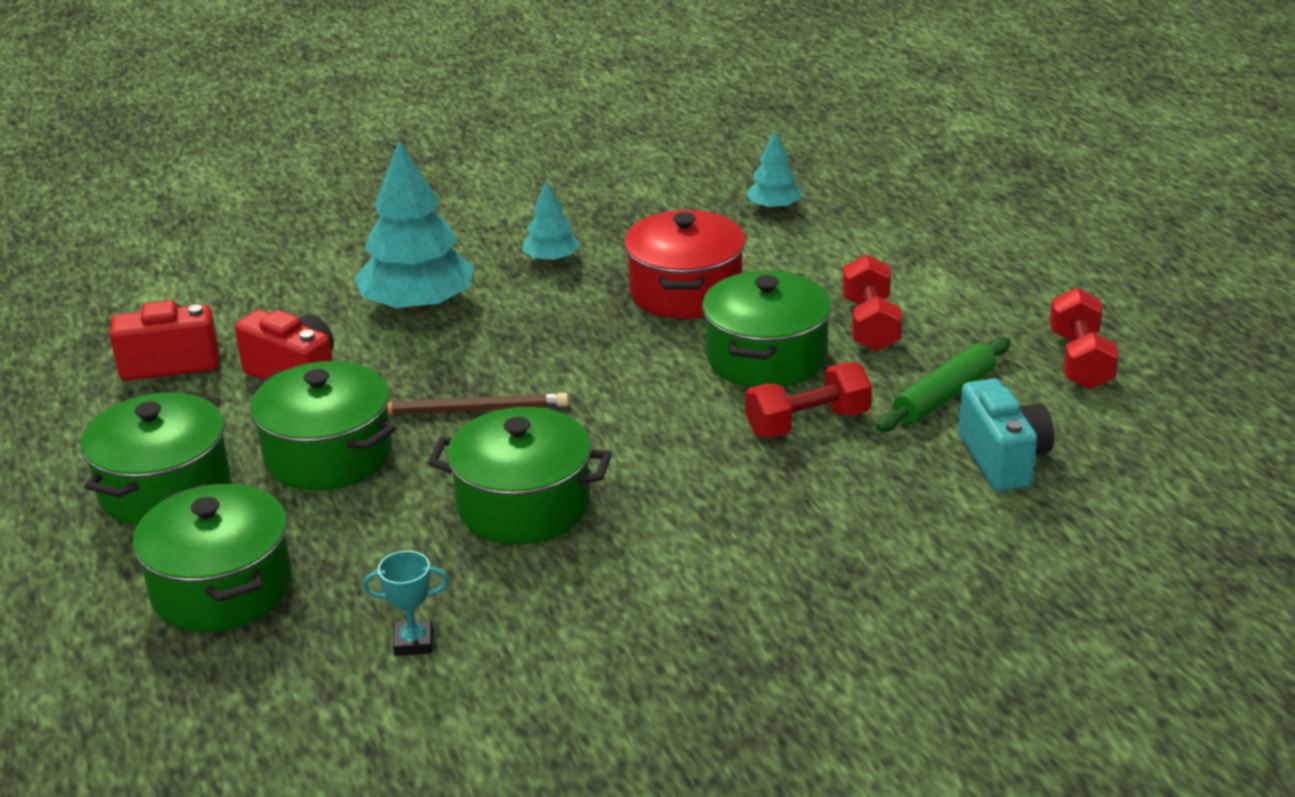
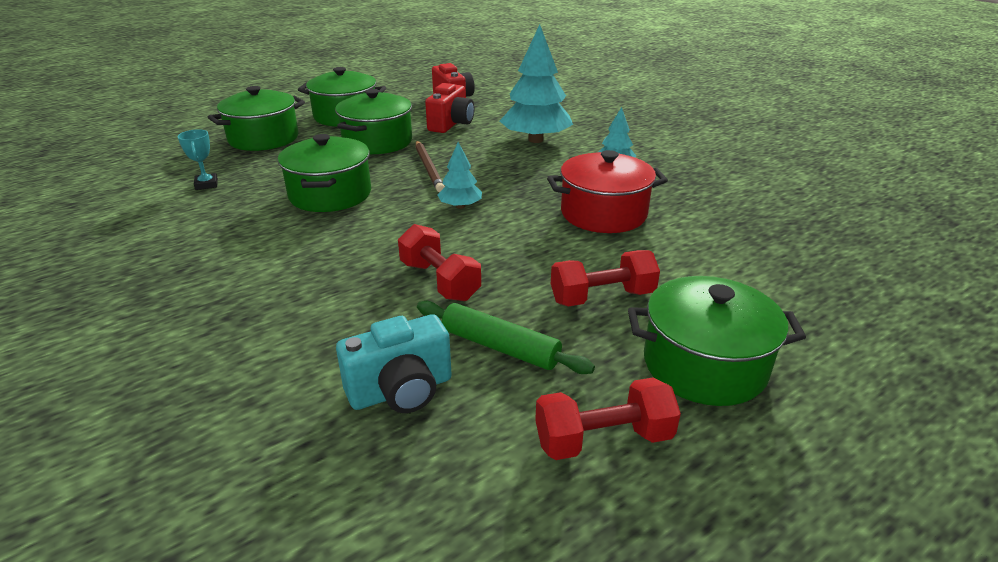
camera: 75 degrees right, 0 degrees up
(766, 358) = (527, 254): green pot -> green pot (704, 365)
(774, 207) = (763, 234): turquoise tree -> turquoise tree (460, 206)

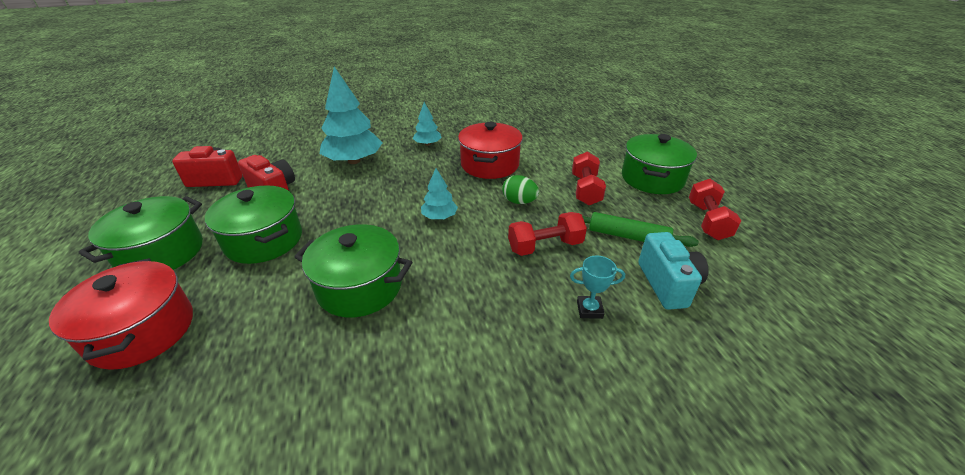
camera: 70 degrees left, 5 degrees up
(206, 184) = (237, 397): turquoise trophy -> turquoise trophy (589, 309)
(264, 138) = (142, 331): green pot -> red pot
(429, 168) = (356, 219): brown pencil -> none
(500, 347) = (627, 236): green rolling pin -> green rolling pin turned 60 degrees clockwise
(528, 249) = (519, 202): none -> green egg

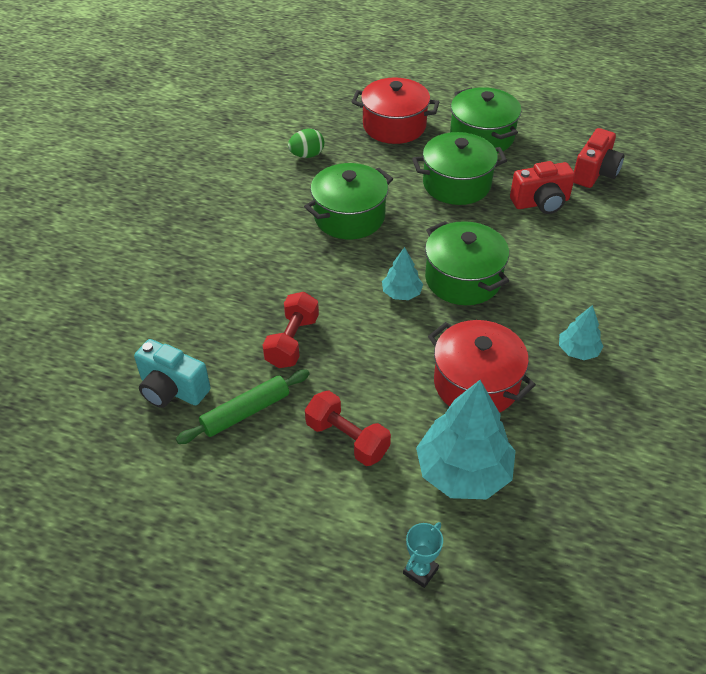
camera: 125 degrees right, 10 degrees up
(354, 161) = (573, 271): turquoise tree -> turquoise tree (463, 471)
(519, 202) = (376, 365): green egg -> green egg (307, 155)
(589, 309) = (204, 322): turquoise trophy -> turquoise trophy (420, 571)
(652, 178) = (309, 532): green pot -> green pot (463, 279)
(707, 221) = (196, 506): red dumbbell -> none

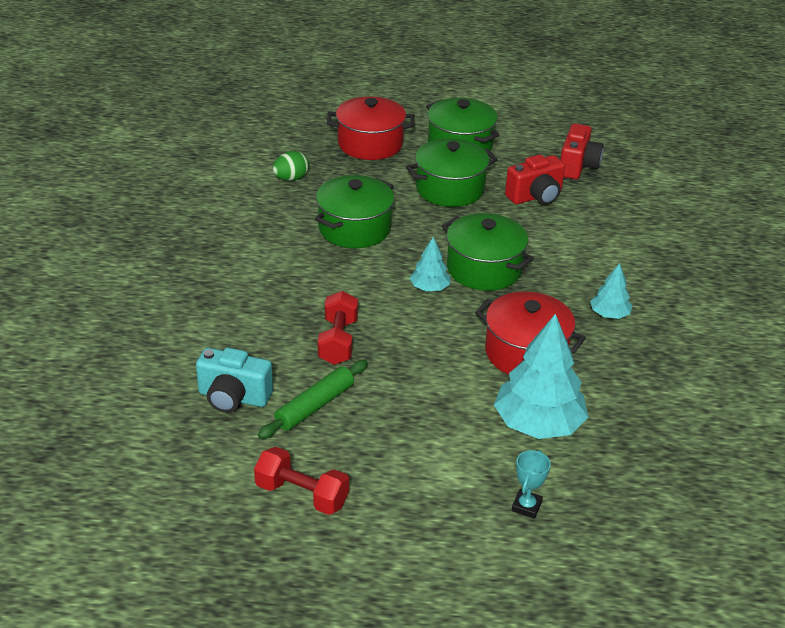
camera: 15 degrees left, 10 degrees down
(347, 439) = (421, 414): red dumbbell -> red dumbbell (302, 495)

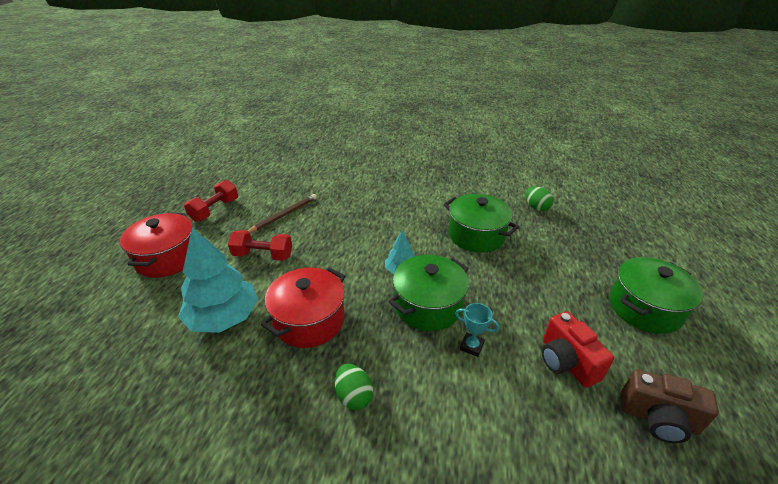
camera: 95 degrees right, 0 degrees up
(233, 397) = (301, 189): turquoise camera -> none
(315, 406) = (284, 215): green rolling pin -> brown pencil
(338, 341) = (342, 225): red dumbbell -> red dumbbell (263, 255)
(370, 144) = (611, 248): red pot -> red pot (167, 258)
(450, 189) = (555, 294): green pot -> none
(526, 506) = (148, 300): turquoise trophy -> turquoise trophy (471, 346)
(577, 166) = (658, 419): red camera -> brown camera
(609, 314) = (354, 396): turquoise tree -> green egg

